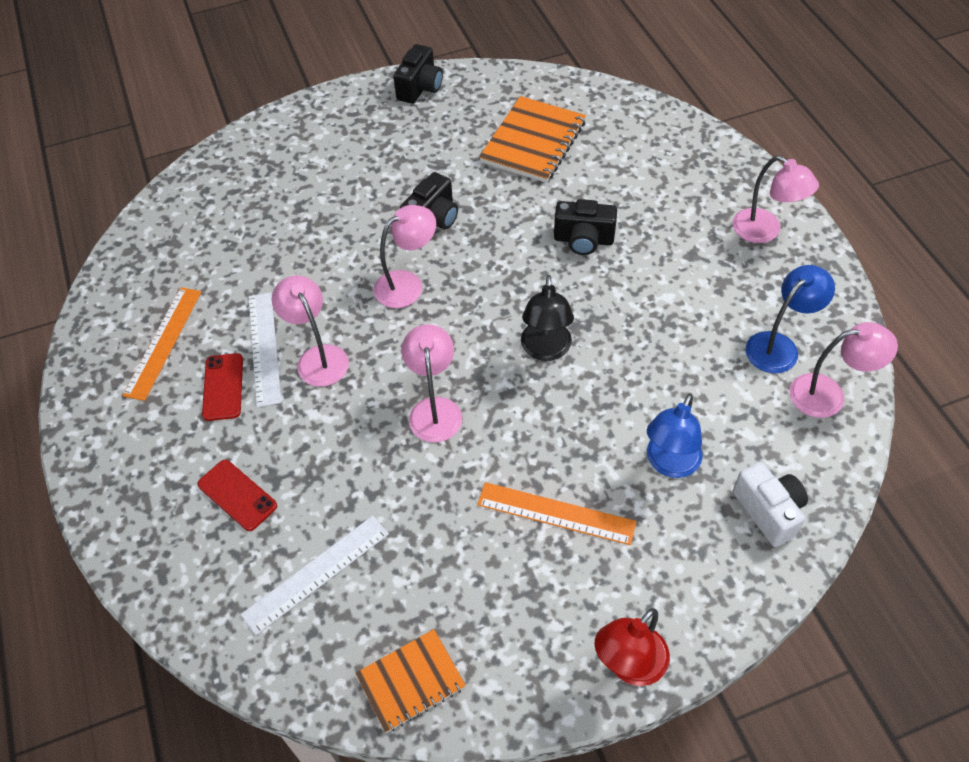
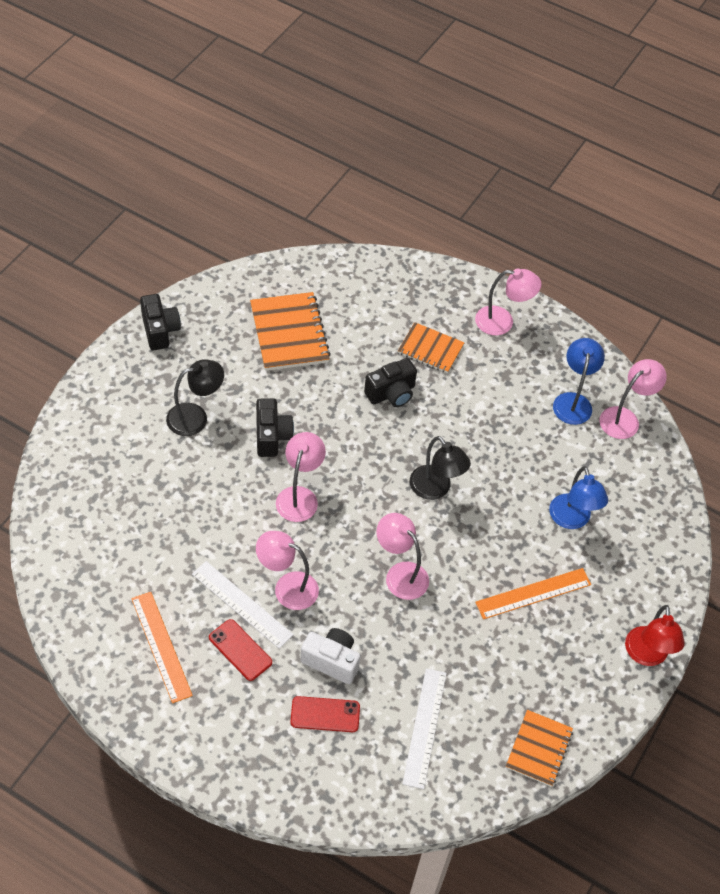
camera: 45 degrees left, 0 degrees up
(381, 170) = (195, 417): none -> black lamp
(661, 220) = (430, 349): none -> orange notebook
(768, 511) = (648, 514): white camera -> white camera (331, 661)

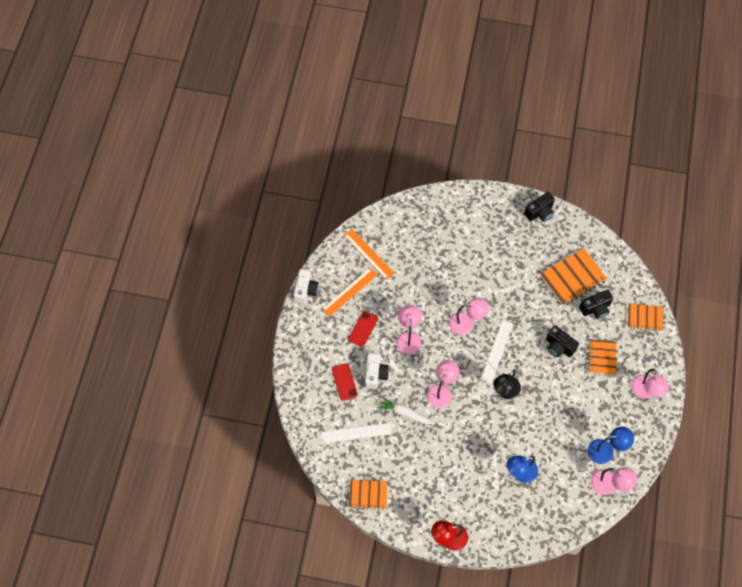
camera: 75 degrees right, 10 degrees up
(124, 717) = (306, 290): none -> white camera
(195, 417) = (492, 253): black lamp -> none
(242, 604) = (389, 319): white ruler -> white ruler (497, 351)
(271, 436) = (498, 295): black camera -> black camera (595, 309)
(391, 277) = (645, 318): none -> orange notebook
(417, 642) = (404, 413): none -> white carrot
(533, 593) = (461, 465): orange ruler -> orange ruler (368, 254)

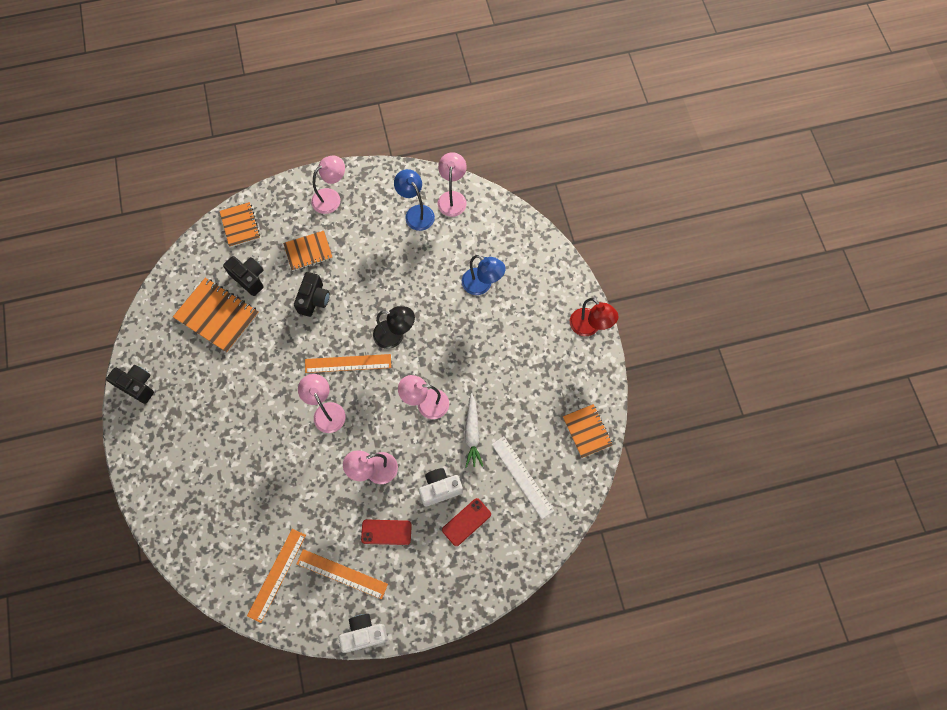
camera: 115 degrees left, 5 degrees up
(497, 351) = (348, 363): white ruler -> orange ruler

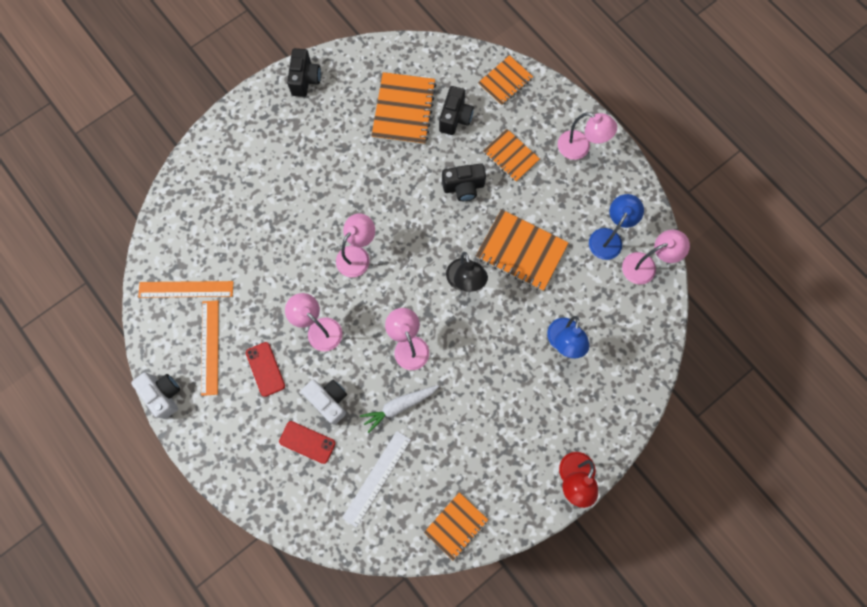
camera: 65 degrees right, 5 degrees up
(348, 363) = (414, 251): orange ruler -> none
(392, 281) = (521, 251): none -> orange notebook

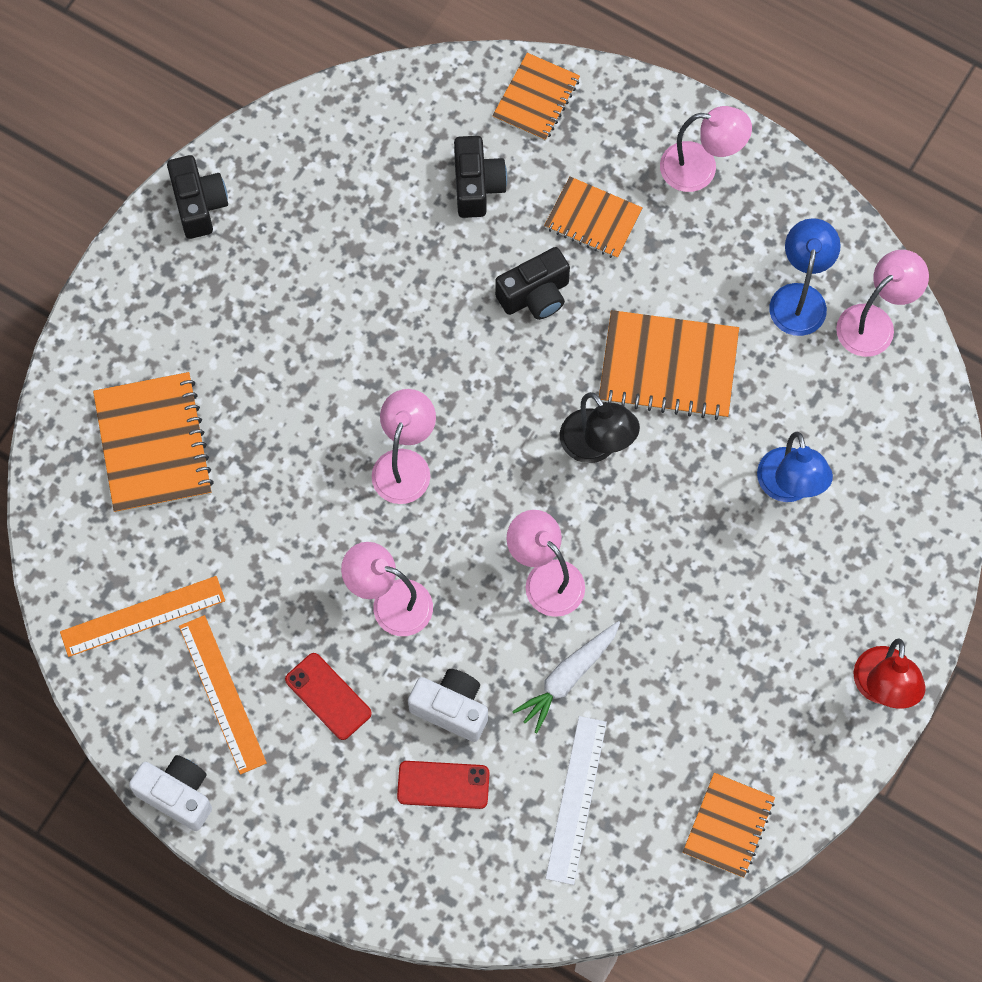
camera: 20 degrees left, 5 degrees down
(404, 110) = (386, 201): orange notebook -> orange notebook (153, 444)

